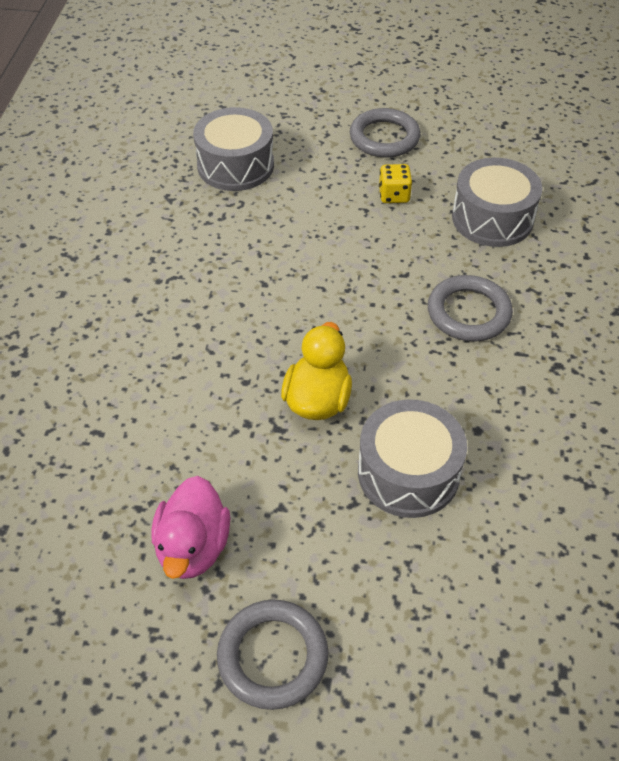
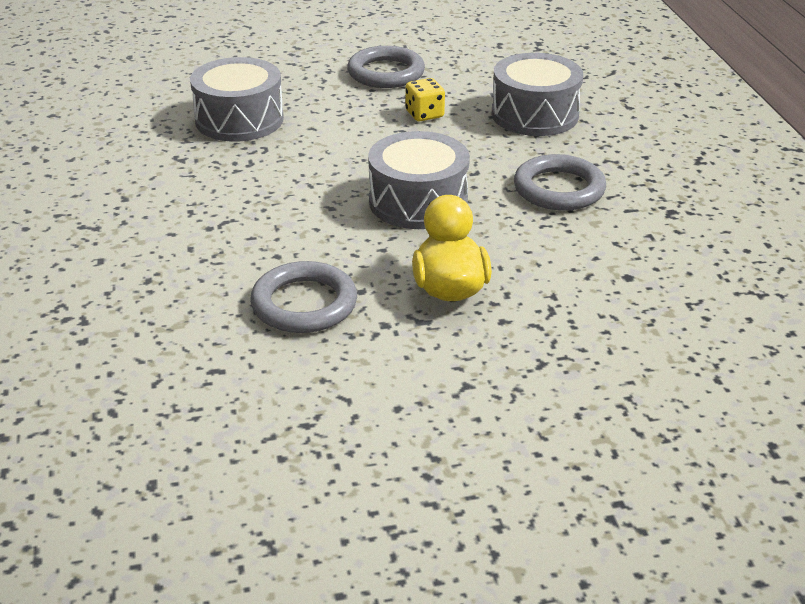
camera: 20 degrees left, 15 degrees down
(193, 547) = (390, 442): pink duck -> none
(272, 656) = (539, 513): grey ring -> grey ring (304, 304)
(408, 473) = (581, 325): grey drum -> grey drum (418, 202)

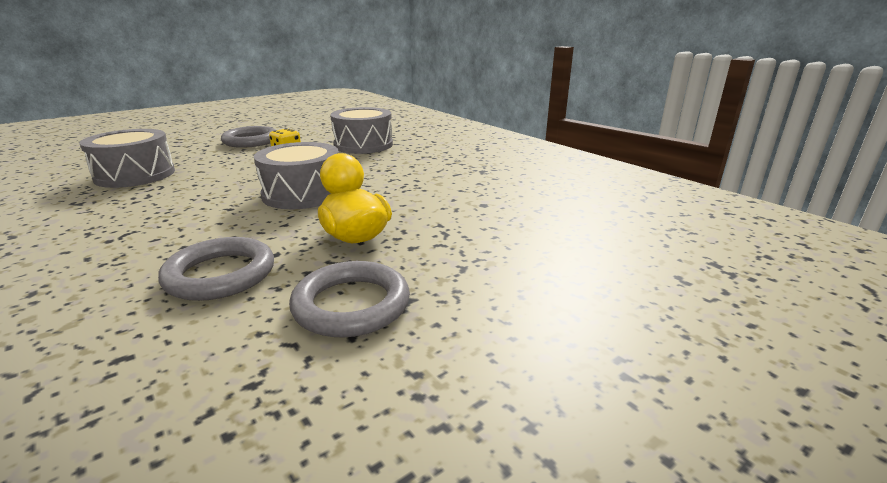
camera: 25 degrees left, 10 degrees down
(559, 189) = (402, 172): grey ring -> grey ring (351, 305)

